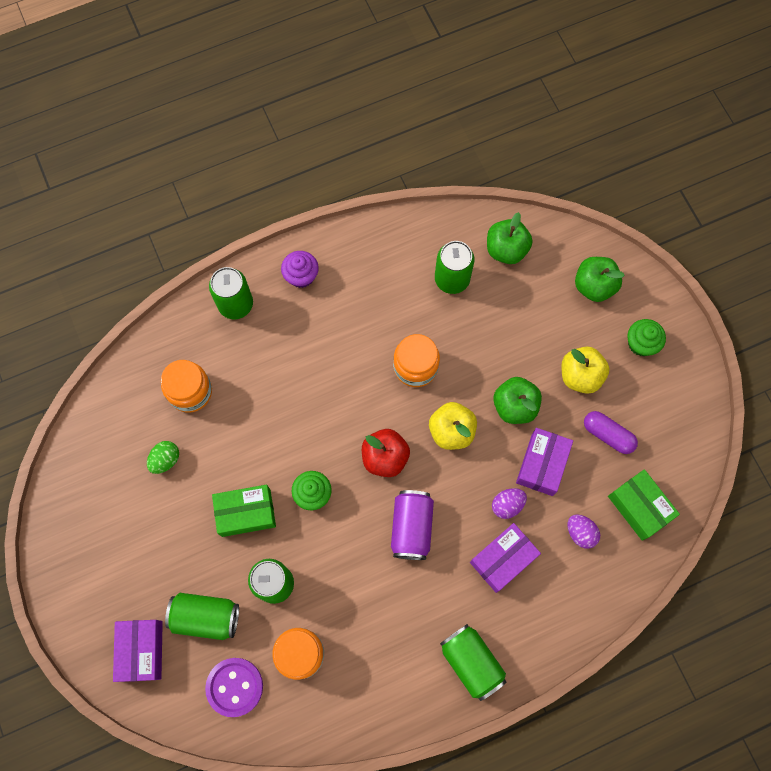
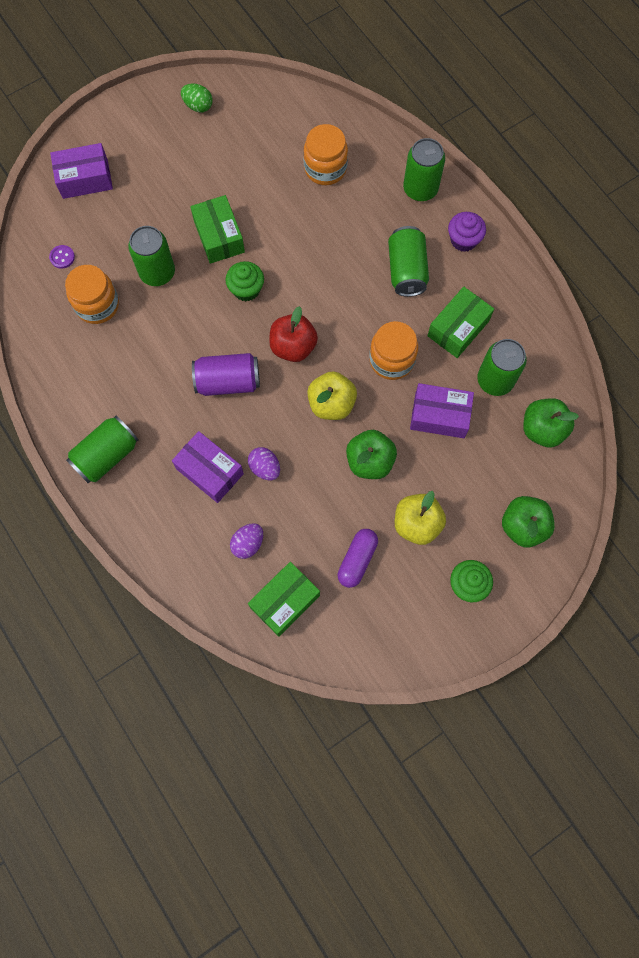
camera: 80 degrees right, 0 degrees up
(165, 460) = (257, 162): green egg -> green egg (198, 106)
(206, 617) = (120, 222): green can -> green can (406, 270)
(234, 687) = (62, 257): purple button -> purple button, size x0.48
(393, 300) = (458, 328): none -> green box
(542, 464) = (313, 496): purple box -> purple box (439, 416)

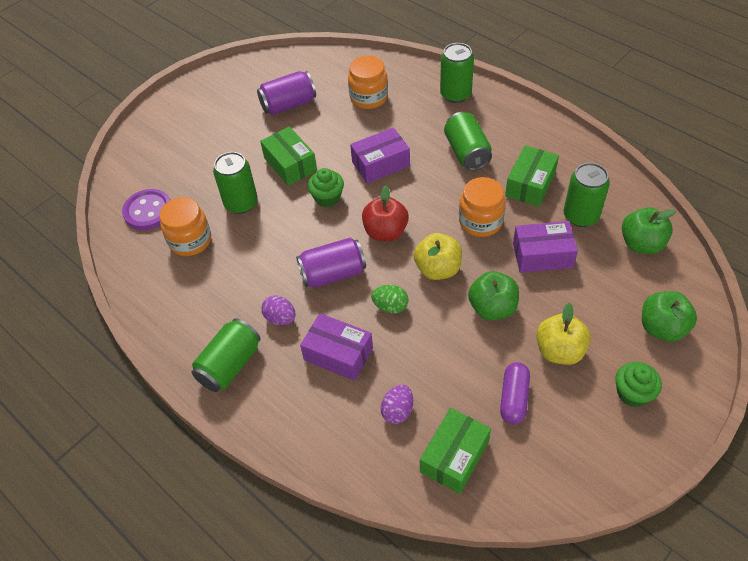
camera: 10 degrees left, 20 degrees down
(62, 257) = (148, 211): purple button -> purple button, size x2.08
(85, 179) = (157, 149): purple box -> purple box (380, 164)
(198, 106) = (245, 79): green egg -> green egg (390, 306)
(236, 155) = (288, 105): none -> purple can
(265, 468) = (392, 338): purple egg -> purple egg (280, 318)
(463, 240) = (507, 121): purple cupcake -> none

